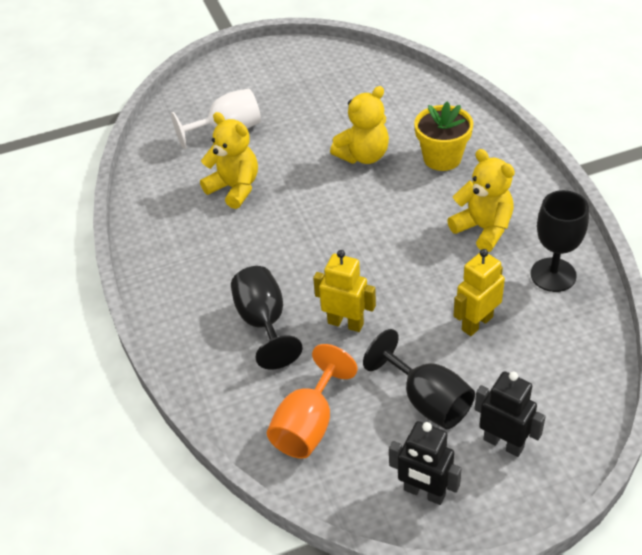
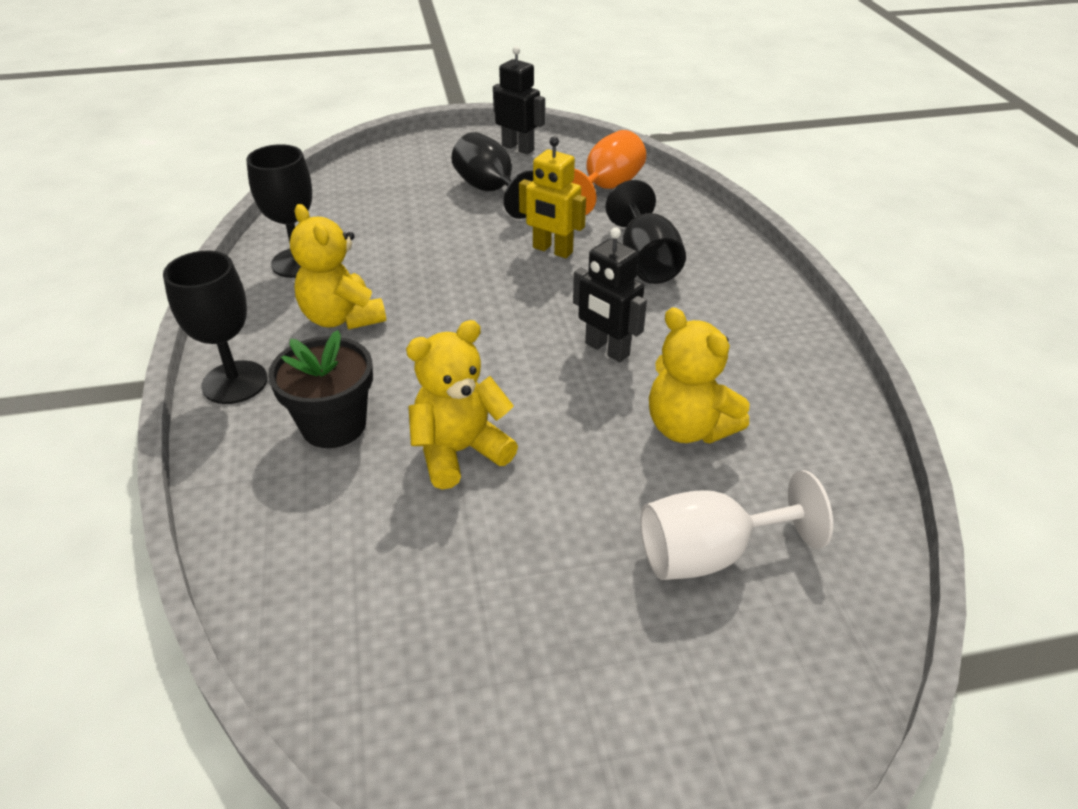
camera: 175 degrees left, 5 degrees down
(442, 158) = (334, 425): yellow flower pot -> black flower pot
(476, 323) = (412, 234): yellow robot -> none
(503, 443) = (439, 163): black robot -> black robot (606, 349)
(520, 173) = (235, 382): none -> black goblet

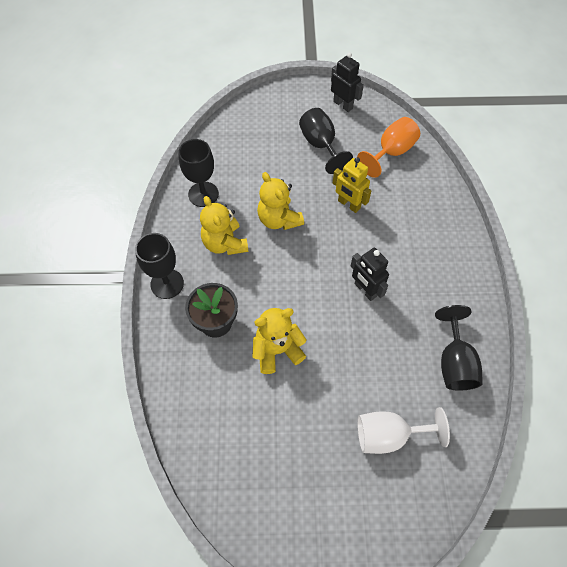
camera: 10 degrees right, 20 degrees up
(646, 262) = (401, 222): black goblet -> black goblet (454, 363)
(688, 428) = (397, 353): yellow teddy bear -> yellow teddy bear (279, 219)

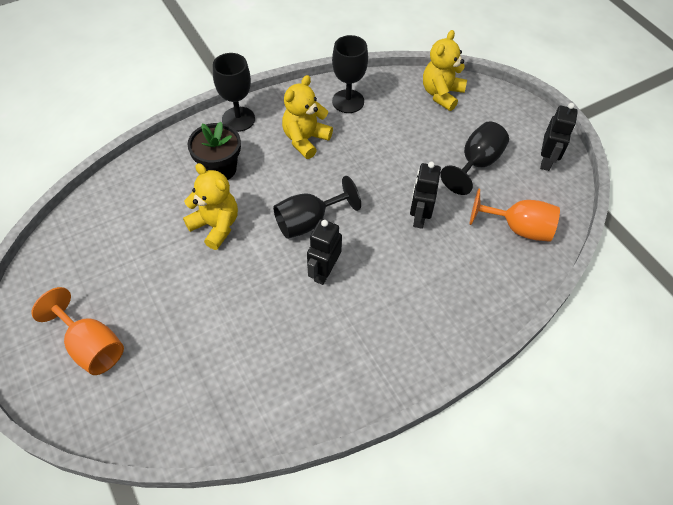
camera: 60 degrees right, 5 degrees down
(279, 219) = (359, 167): yellow teddy bear -> yellow teddy bear (441, 94)
(349, 204) = (419, 217): yellow robot -> black robot
(350, 499) = (91, 346): none -> orange goblet
(388, 435) = (170, 355): white goblet -> none
(454, 363) = (284, 388): black goblet -> black goblet (308, 222)

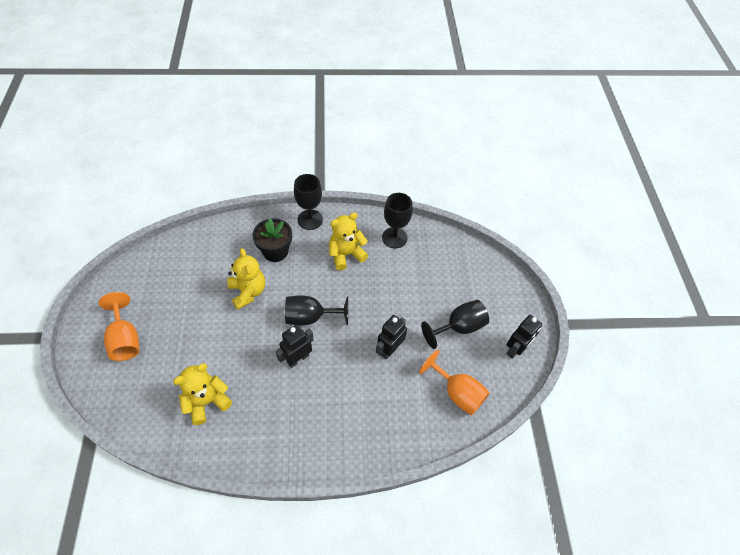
camera: 25 degrees right, 0 degrees up
(441, 94) = (468, 260): yellow teddy bear -> yellow teddy bear (207, 401)

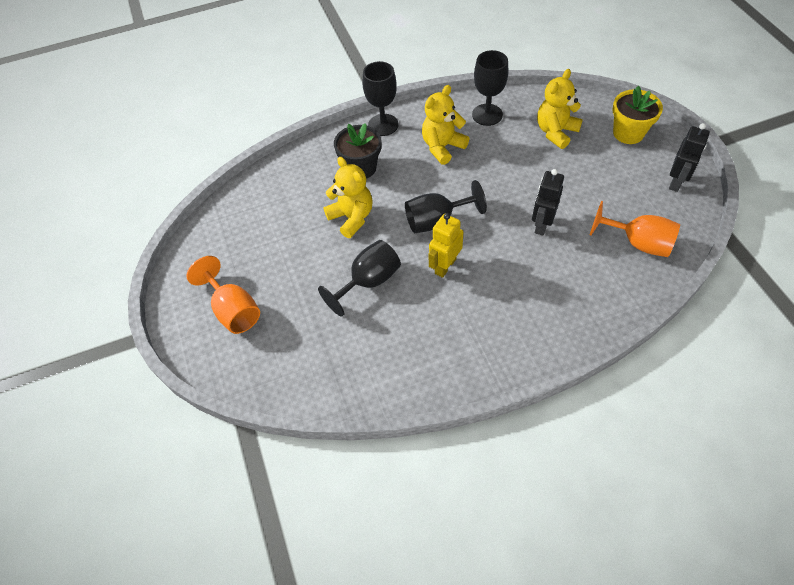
camera: 10 degrees left, 0 degrees up
(207, 401) = (365, 342): yellow teddy bear -> yellow teddy bear (556, 132)
(297, 359) = (445, 266): black robot -> yellow robot
(459, 327) = (605, 179): black goblet -> black goblet (369, 281)
(498, 292) = (628, 133): none -> yellow flower pot

